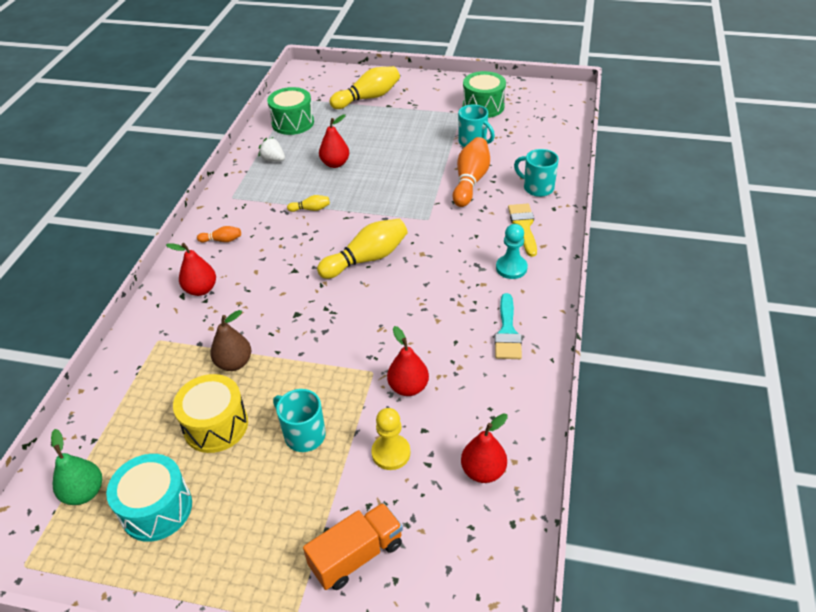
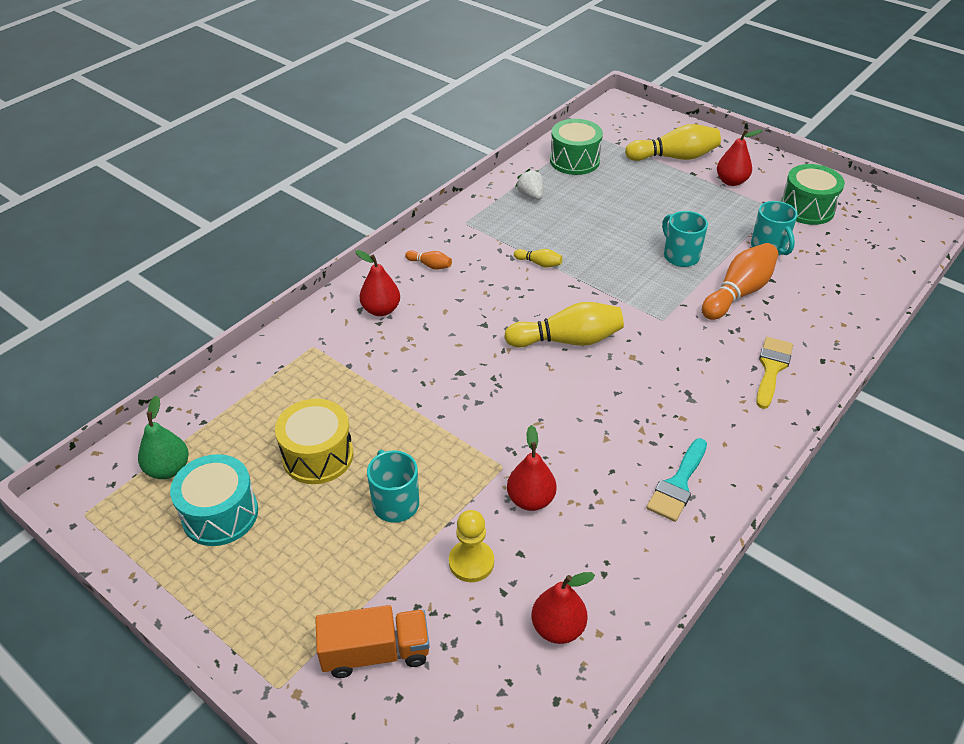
camera: 25 degrees right, 0 degrees up
(234, 363) = (370, 399): brown pear -> none
(335, 164) = (594, 221): red pear -> red pear (731, 181)
(511, 268) = (727, 412): turquoise pawn -> none
(537, 188) = (816, 328): turquoise mug -> turquoise mug (680, 256)

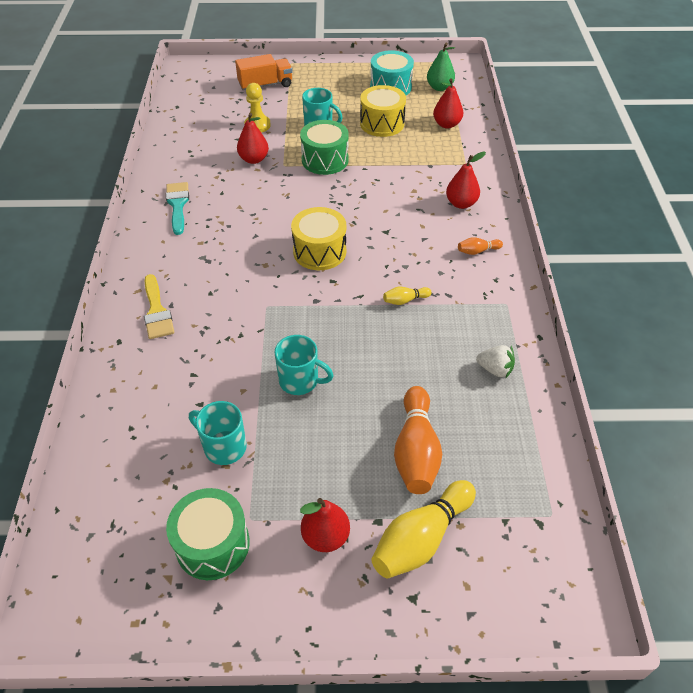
camera: 140 degrees right, 5 degrees up
(375, 652) = (265, 85): orange truck -> orange truck turned 150 degrees counterclockwise
(557, 627) = (195, 124): red pear -> red pear (446, 124)
(567, 340) = (319, 251): yellow bowling pin -> yellow drum
(574, 161) = (513, 450): green drum -> green drum (325, 160)
(738, 293) = (222, 369): orange bowling pin -> orange bowling pin (416, 451)

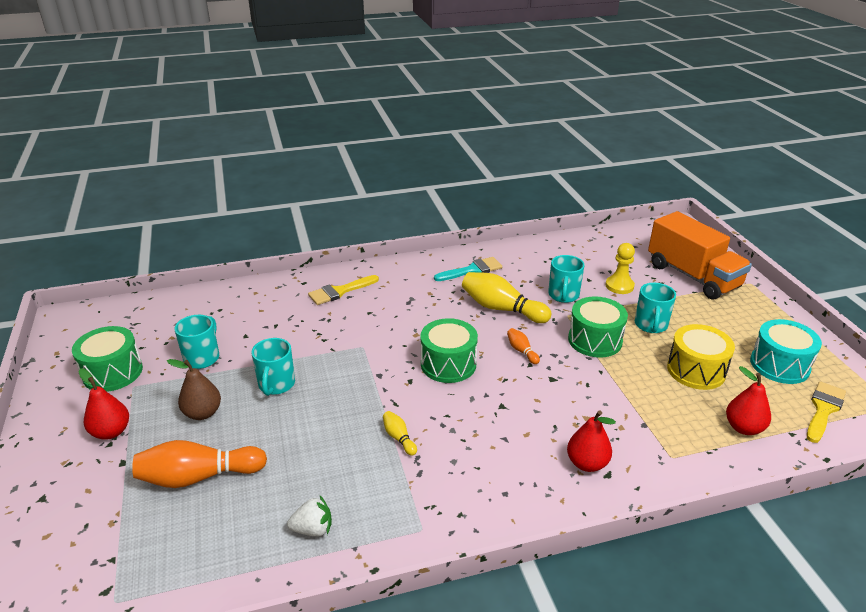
camera: 75 degrees right, 15 degrees down
(254, 159) = (563, 295): red pear -> turquoise mug
(265, 85) = (692, 276): orange truck -> orange truck, size x1.59
(319, 251) = (448, 364): yellow drum -> green drum
(323, 447) = (203, 413): none -> brown pear
(421, 538) = (100, 495): yellow bowling pin -> yellow bowling pin (501, 309)
(439, 87) = (823, 409): green pear -> yellow brush
(477, 251) = (504, 490): orange bowling pin -> orange bowling pin (521, 351)
(495, 369) = (313, 529): white strawberry -> white strawberry turned 105 degrees counterclockwise

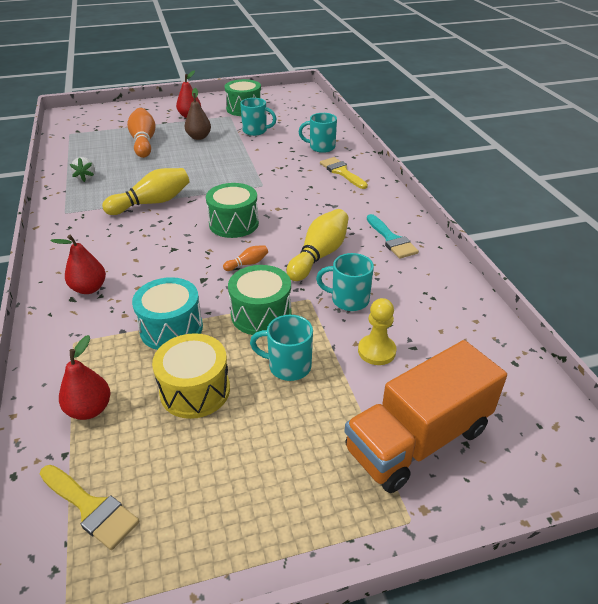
camera: 90 degrees right, 5 degrees up
(276, 385) = (221, 156): turquoise mug -> turquoise mug (321, 147)
(399, 438) = (152, 203): yellow bowling pin -> yellow bowling pin, size x2.13
(779, 365) = (189, 487): turquoise drum -> turquoise drum (171, 328)

